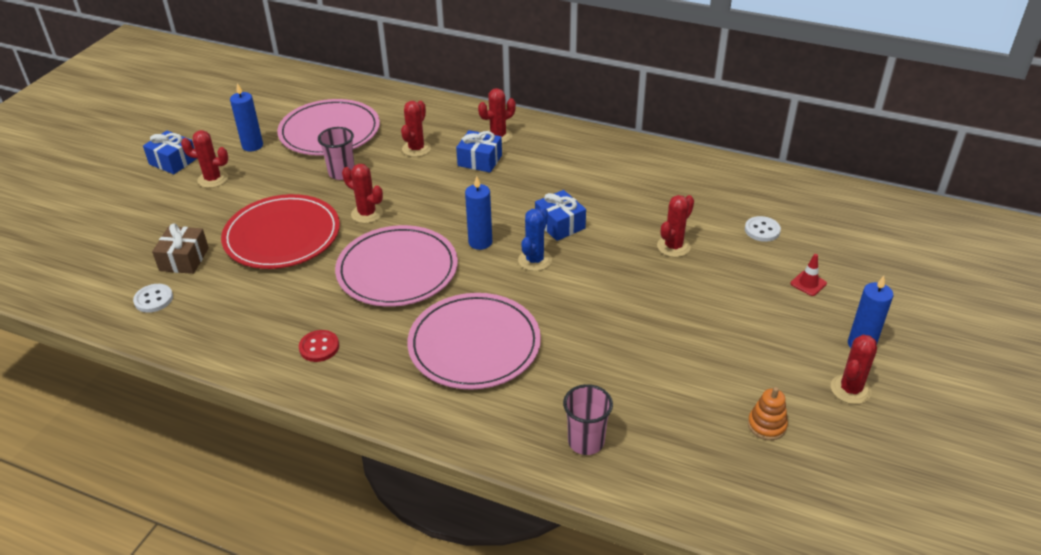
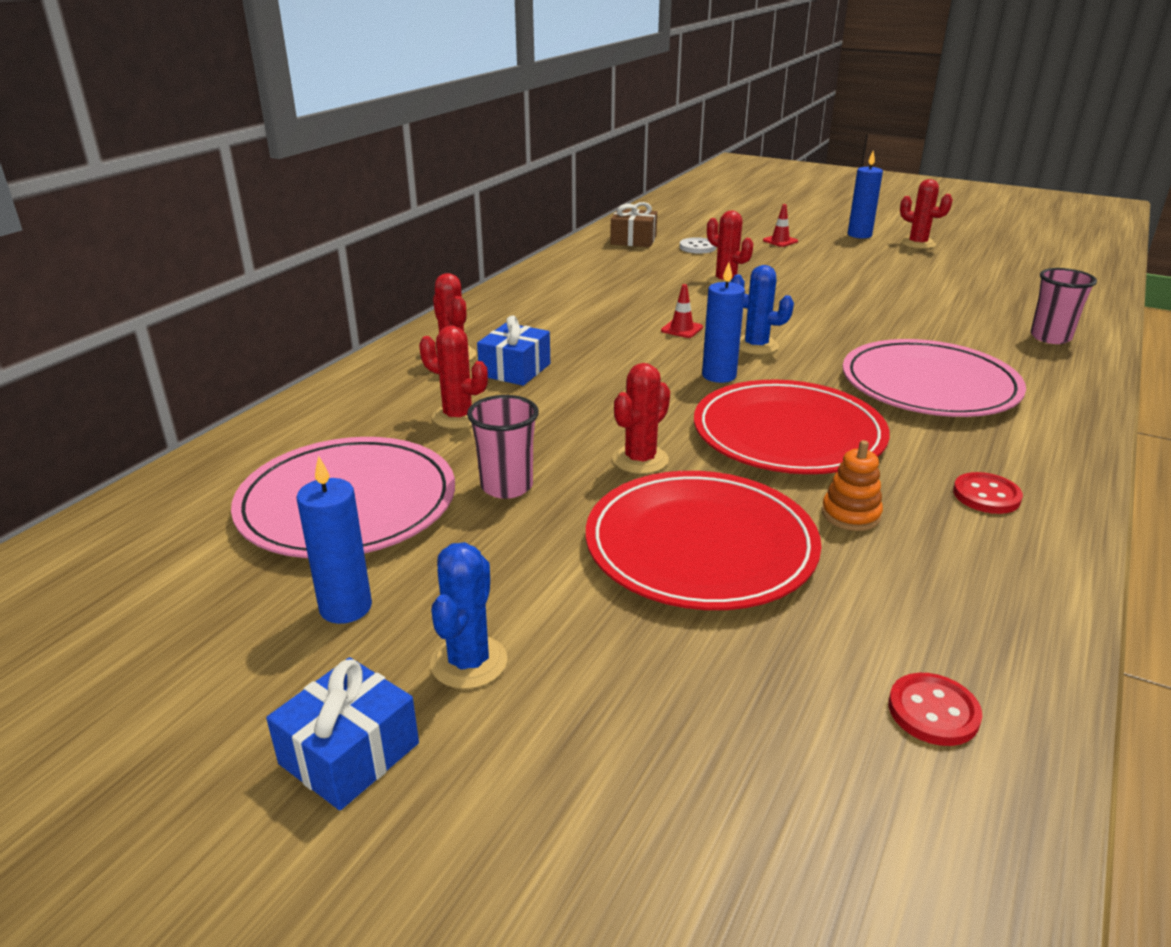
camera: 85 degrees left, 10 degrees down
(153, 299) = (933, 711): white button -> red button
(184, 259) = (785, 678): brown gift -> brown gift (633, 240)
(213, 179) = (469, 662): red cactus -> blue cactus
(397, 270) = (788, 434): pink plate -> red plate
(560, 224) = (681, 329): blue gift -> red traffic cone
(766, 425) = (978, 272): orange stacking toy -> orange stacking toy (850, 514)

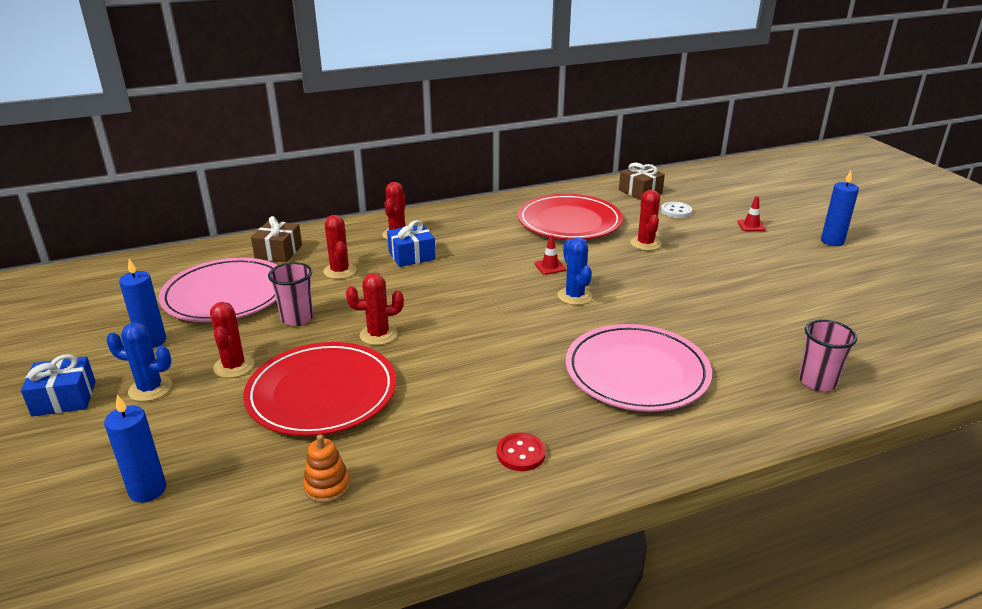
camera: 40 degrees right, 0 degrees up
(325, 427) = (278, 252): none -> brown gift
(469, 662) = (150, 389): blue cactus -> blue cactus turned 45 degrees clockwise
(719, 375) = (513, 306): blue candle -> blue candle (147, 490)
(788, 434) = (482, 359): red plate -> red plate (569, 222)
(850, 514) = (422, 420): orange stacking toy -> orange stacking toy (327, 486)
(917, 244) = (871, 265): red cactus -> red cactus (234, 366)
(933, 711) = (266, 529): red button -> none

